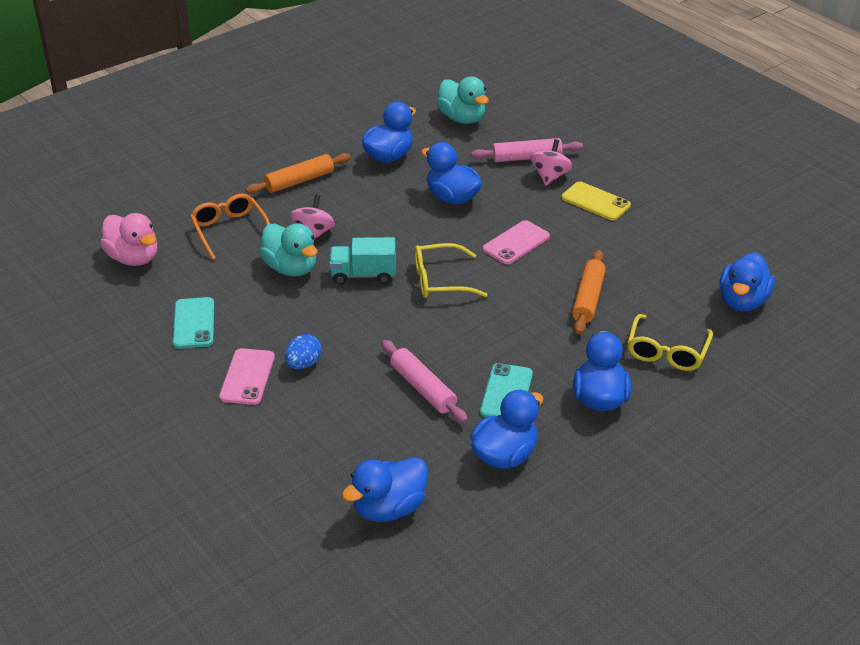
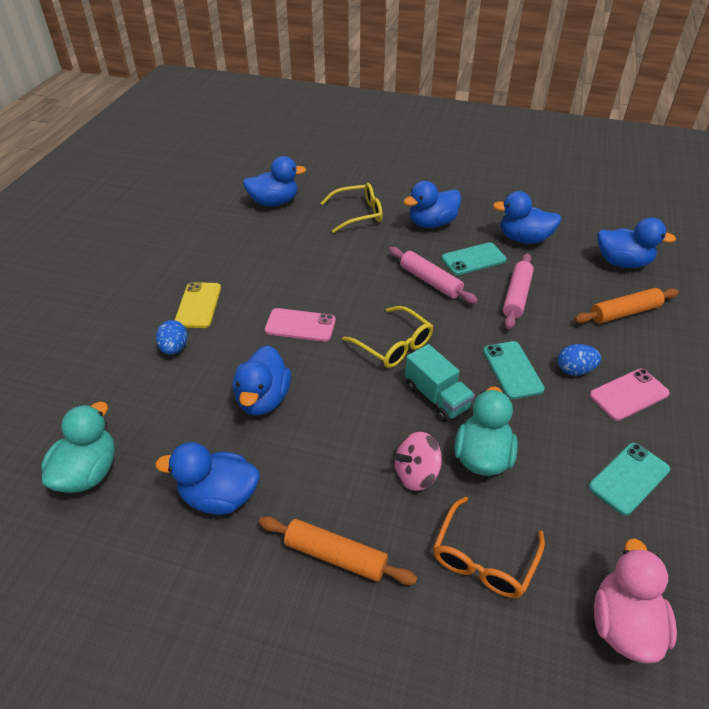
camera: 125 degrees left, 5 degrees up
(344, 329) = (512, 370): none -> turquoise phone
(526, 158) = (148, 379): pink rolling pin -> pink rolling pin (430, 281)
(550, 176) = (174, 348): pink spinning top -> blue egg
(588, 298) = (336, 262): orange rolling pin -> orange rolling pin (624, 313)

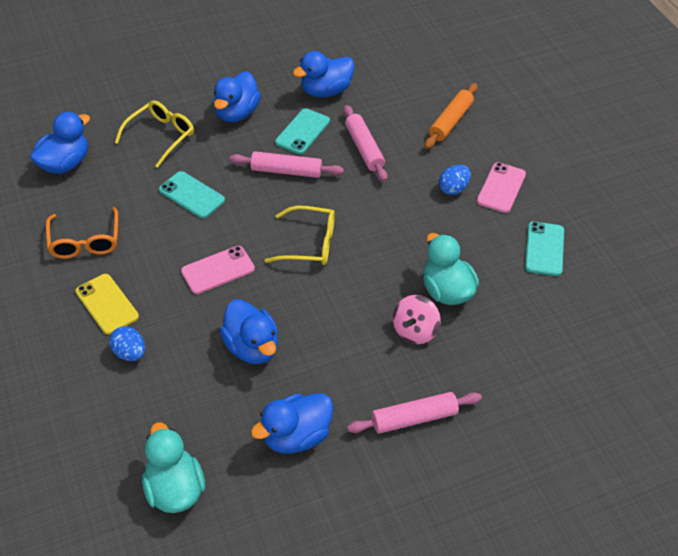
camera: 40 degrees left, 5 degrees up
(335, 556) = (414, 418): orange rolling pin -> pink rolling pin
(437, 397) = (379, 266): turquoise truck -> none
(483, 558) = (503, 357): orange glasses -> orange glasses (85, 241)
(512, 370) = (412, 213): turquoise phone -> turquoise phone (191, 195)
(622, 262) = (416, 76): blue duck -> none
(623, 624) = (606, 342): pink duck -> none

